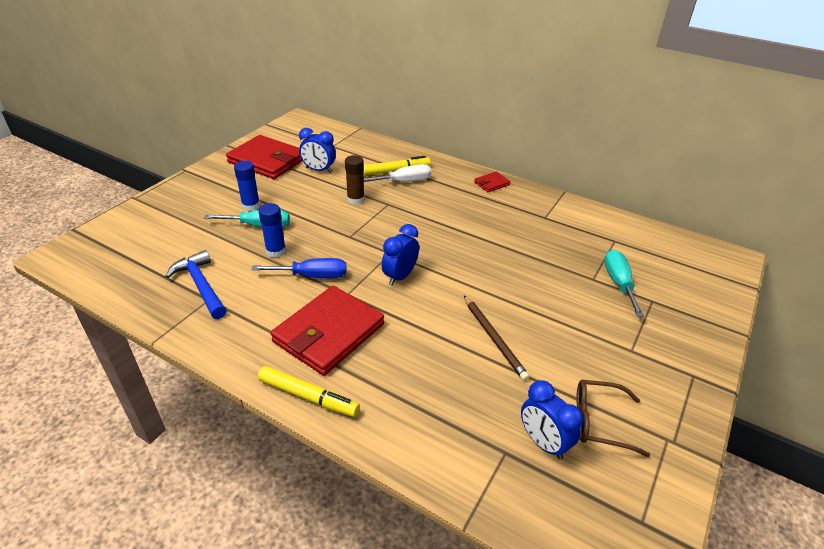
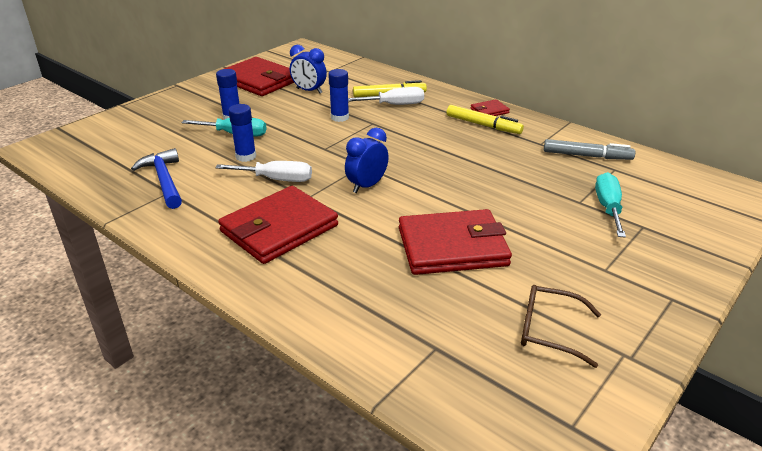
camera: 10 degrees right, 5 degrees down
(308, 396) = (243, 280): yellow marker -> yellow marker (483, 125)
(312, 276) = (276, 179): blue screwdriver -> white screwdriver
(355, 199) = (339, 117): brown glue stick -> blue glue stick
(494, 338) = (452, 247): brown pencil -> red wallet
(543, 442) = (480, 343): blue clock -> none
(588, 228) = (587, 156): none -> grey marker

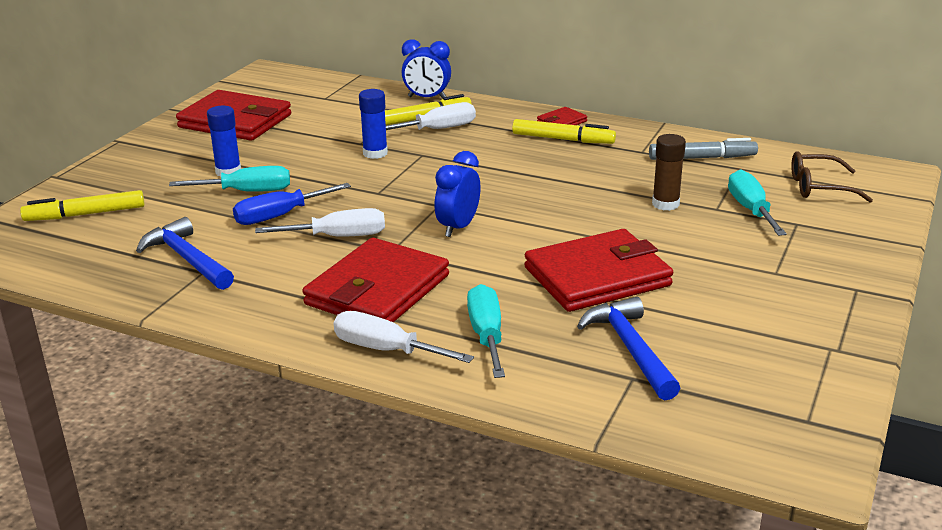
camera: 15 degrees left, 5 degrees down
(121, 135) = (85, 214): none -> yellow marker
(246, 156) = (279, 216): blue glue stick -> blue screwdriver
(256, 282) = (386, 350): none -> white screwdriver
(309, 91) = (313, 126): blue clock -> blue clock (427, 98)
(339, 283) = (486, 335): none -> turquoise screwdriver
(447, 319) = (630, 349): none -> blue hammer
(538, 191) = (665, 204): none -> brown glue stick
(549, 331) = (745, 340): brown glasses -> brown glasses (819, 187)

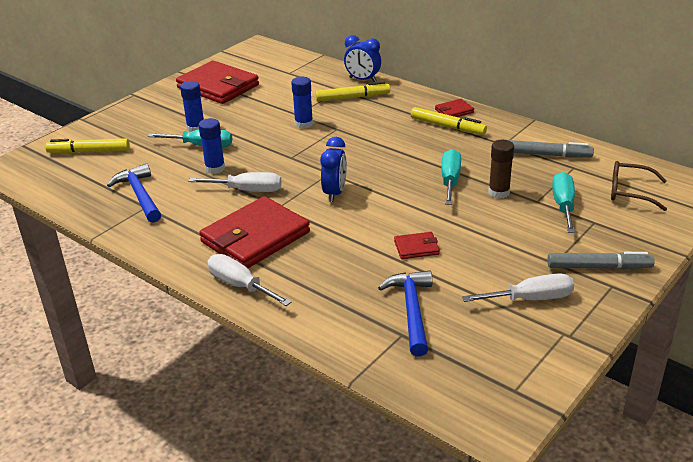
camera: 15 degrees right, 5 degrees up
(279, 216) = (215, 168): blue screwdriver -> blue glue stick
(438, 129) = (358, 108): white screwdriver -> white screwdriver (531, 299)
(458, 227) = (335, 193): blue clock -> blue clock turned 150 degrees clockwise
(486, 335) = (314, 284): turquoise screwdriver -> turquoise screwdriver (450, 180)
(597, 277) = (416, 248): red wallet -> red wallet, size x0.44
(830, 271) = (599, 267): none -> grey marker

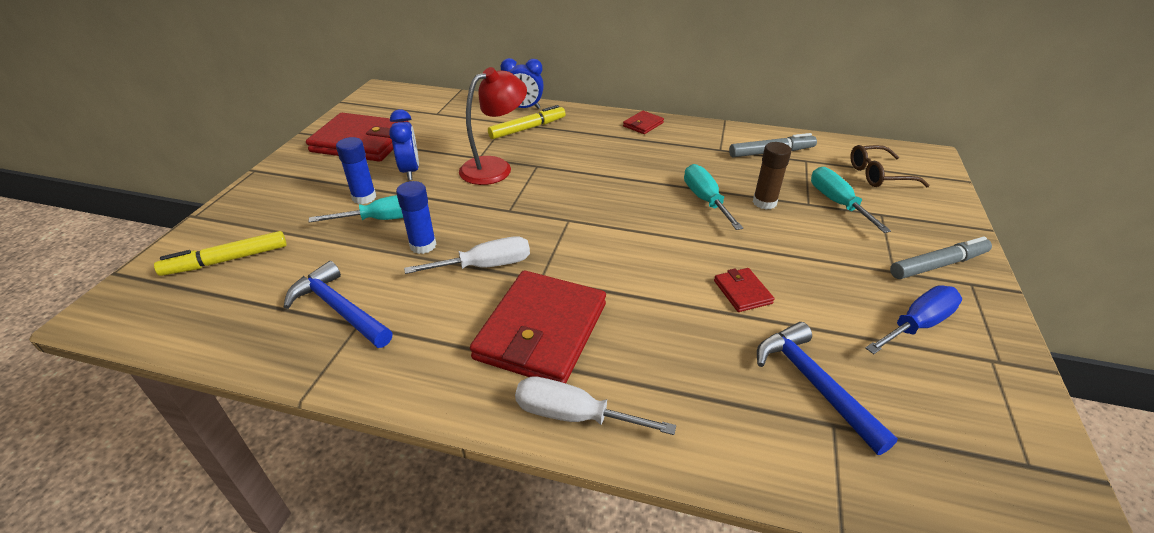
camera: 25 degrees left, 5 degrees up
(304, 124) = (495, 167): blue glue stick -> red lamp
(335, 193) = (594, 244): blue clock -> blue clock (410, 171)
(416, 248) = (742, 292): red wallet -> red wallet turned 75 degrees counterclockwise
(447, 127) = (651, 142): yellow marker -> none
(531, 299) = (917, 325): white screwdriver -> blue screwdriver

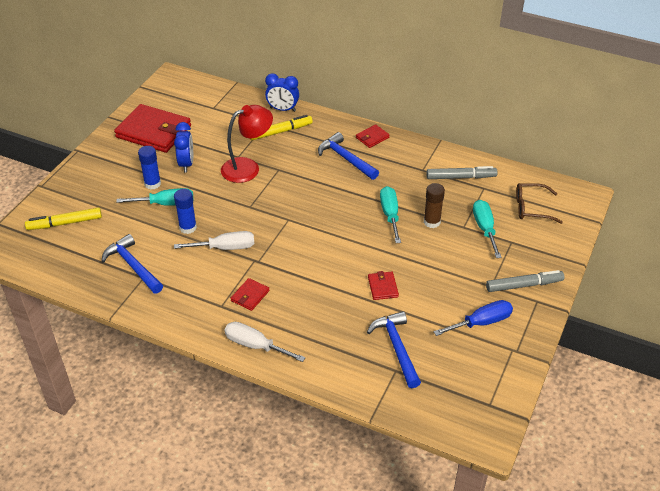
camera: 10 degrees right, 5 degrees up
(541, 331) = (250, 296): red wallet -> red wallet, size x0.44
(620, 147) = (346, 159): none -> blue hammer

